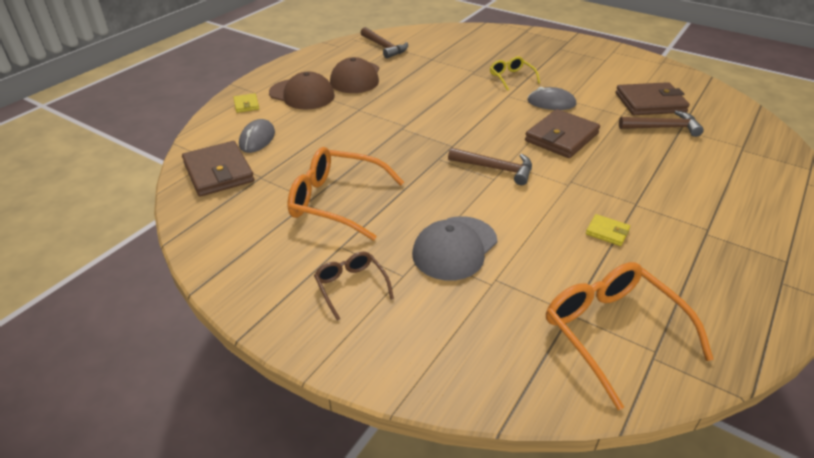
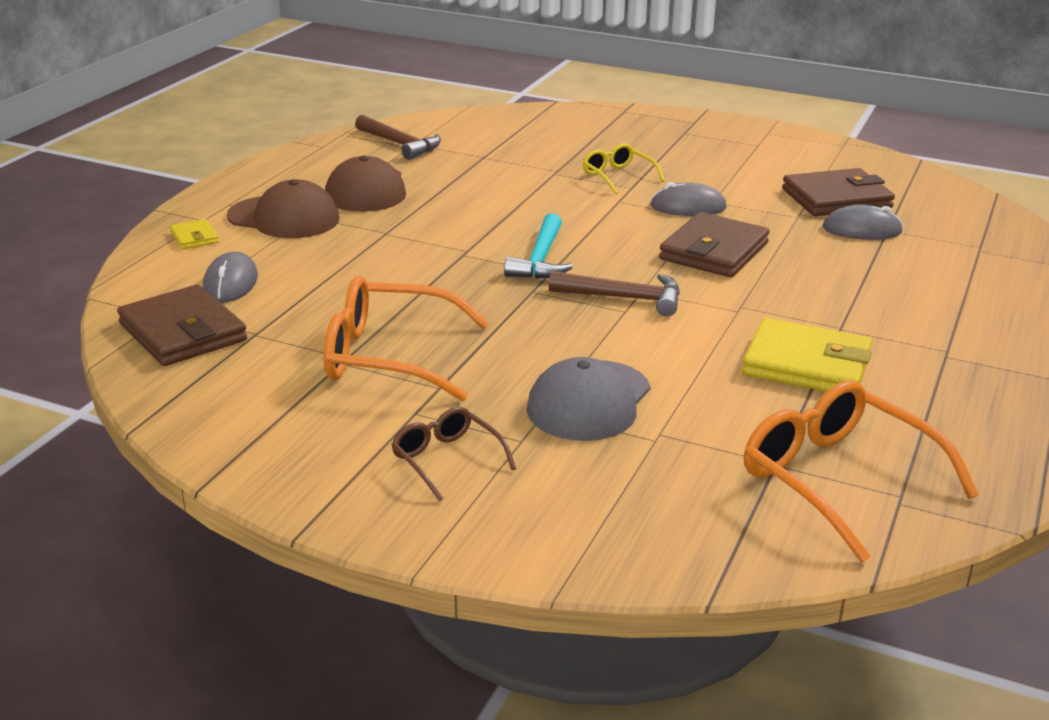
camera: 10 degrees left, 10 degrees down
(449, 135) = (540, 259): none -> turquoise hammer
(607, 232) = (806, 364): yellow wallet -> yellow wallet, size x2.09
(663, 128) = (862, 230): brown hammer -> grey mouse

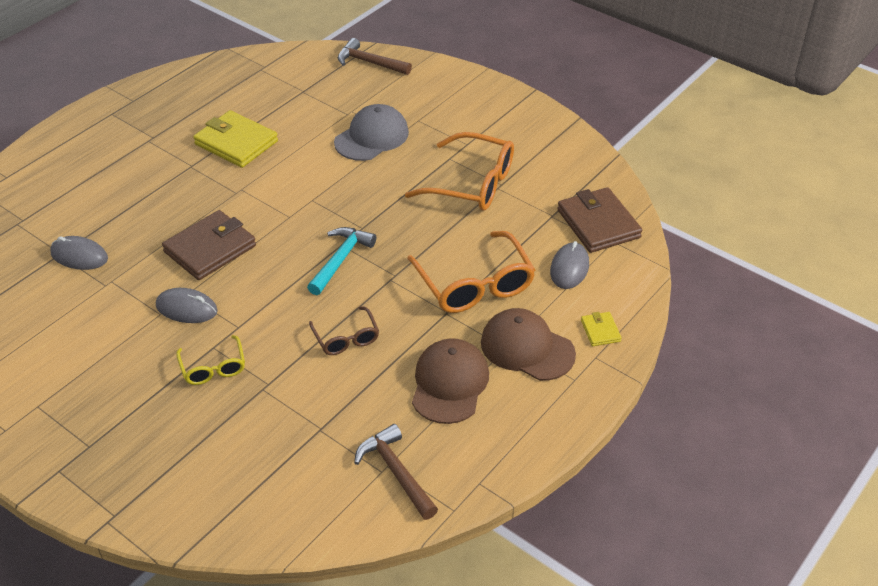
camera: 165 degrees left, 15 degrees up
(446, 460) = (458, 115): brown glasses -> brown glasses (346, 338)
(624, 298) = (305, 211): brown hammer -> brown hammer (369, 63)
(836, 199) = (56, 300): brown wallet -> none
(837, 480) = (281, 79): orange glasses -> orange glasses (475, 285)

